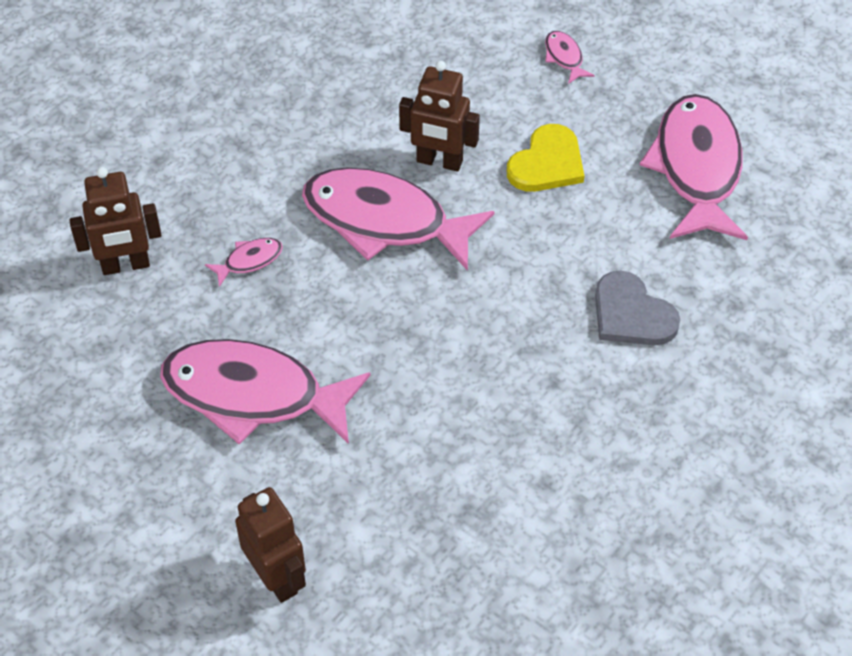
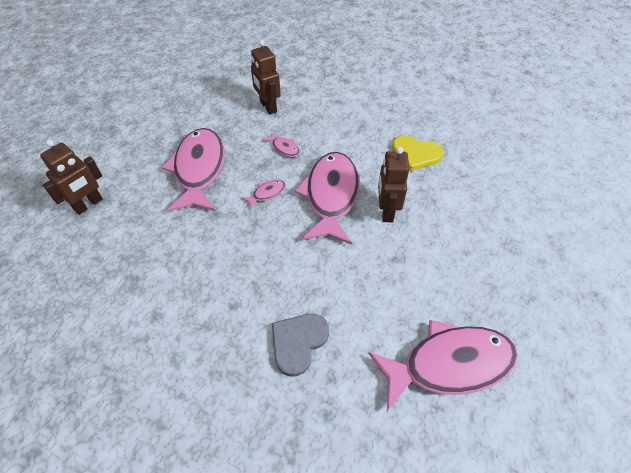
camera: 75 degrees right, 0 degrees up
(547, 163) = (410, 267): yellow heart -> yellow heart (415, 154)
(564, 57) = (510, 259): pink fish -> pink fish (267, 193)

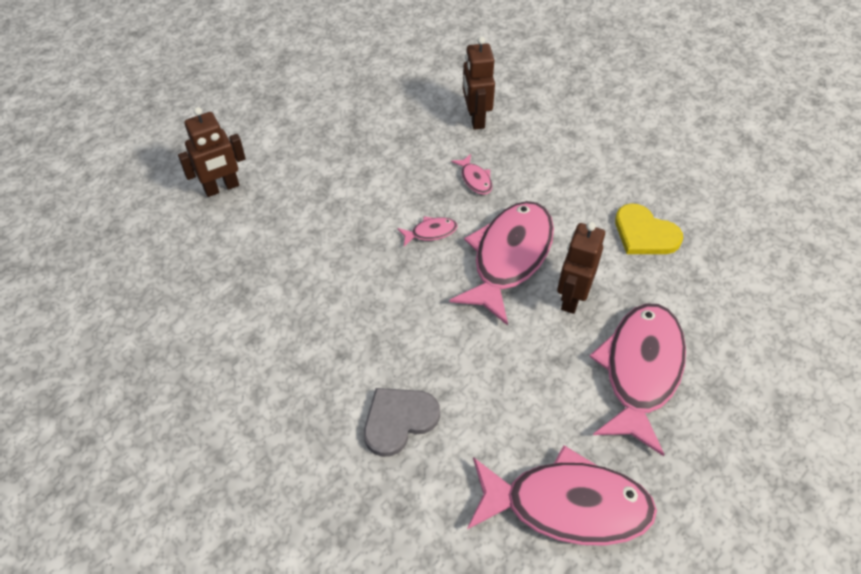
camera: 20 degrees right, 0 degrees up
(199, 170) = (360, 179): pink fish -> pink fish (640, 371)

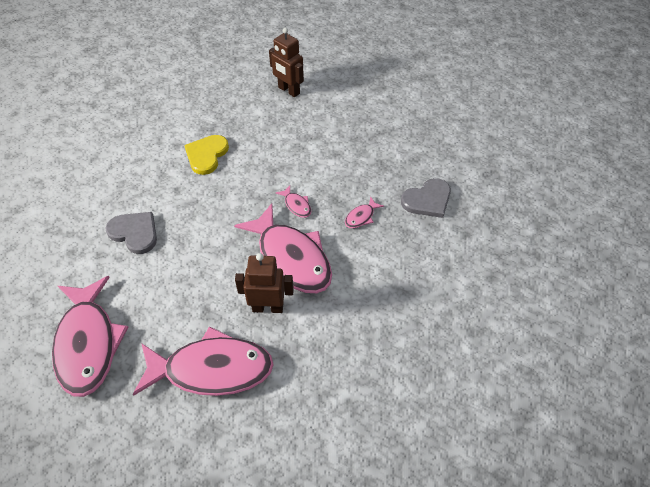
camera: 70 degrees right, 0 degrees up
(475, 118) = (427, 200): brown robot -> grey heart
(509, 258) = (291, 258): pink fish -> pink fish turned 45 degrees clockwise
(644, 233) = (356, 346): yellow heart -> yellow heart (206, 155)

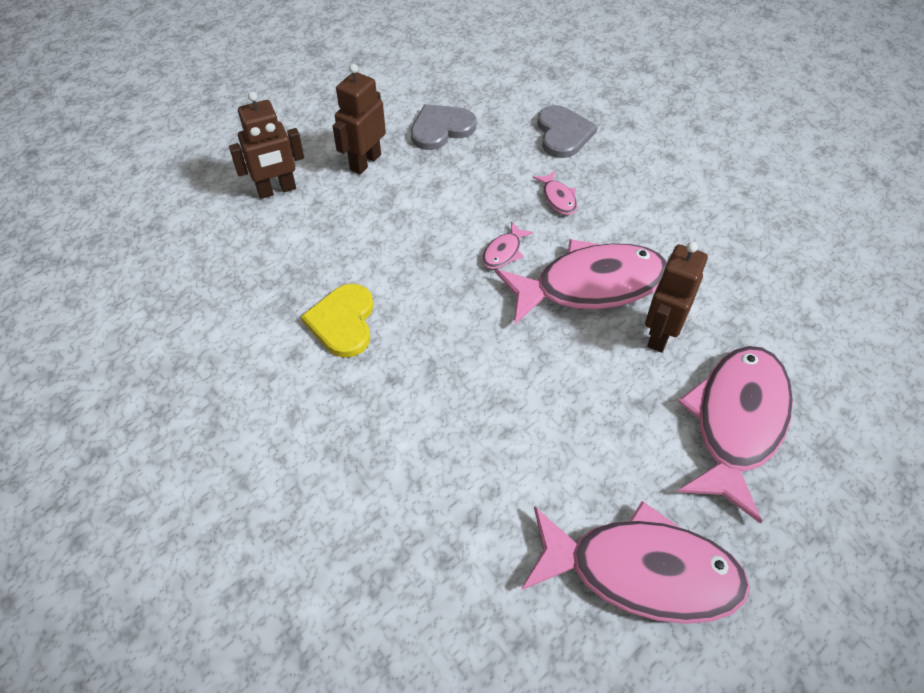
camera: 65 degrees left, 0 degrees up
(135, 233) = (451, 457): grey heart -> grey heart (441, 129)
(206, 155) = (343, 322): yellow heart -> yellow heart turned 45 degrees clockwise
(296, 205) = (504, 252): pink fish -> pink fish turned 135 degrees clockwise
(334, 116) = (365, 162): none -> brown robot

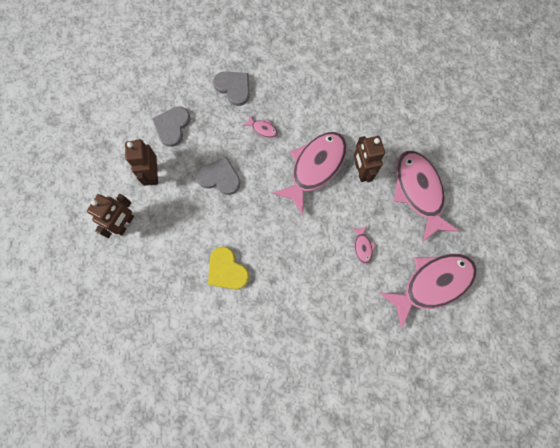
camera: 40 degrees left, 20 degrees up
(444, 215) = (219, 177): none -> grey heart
(504, 252) = (264, 178): pink fish -> pink fish (362, 247)

